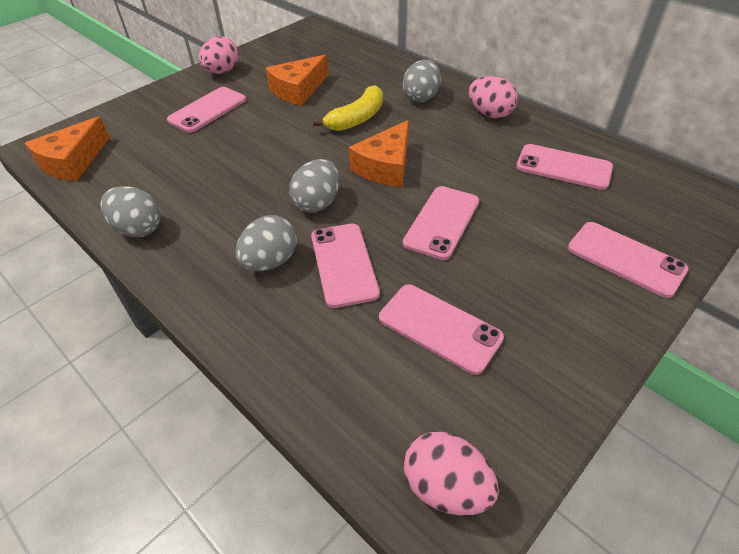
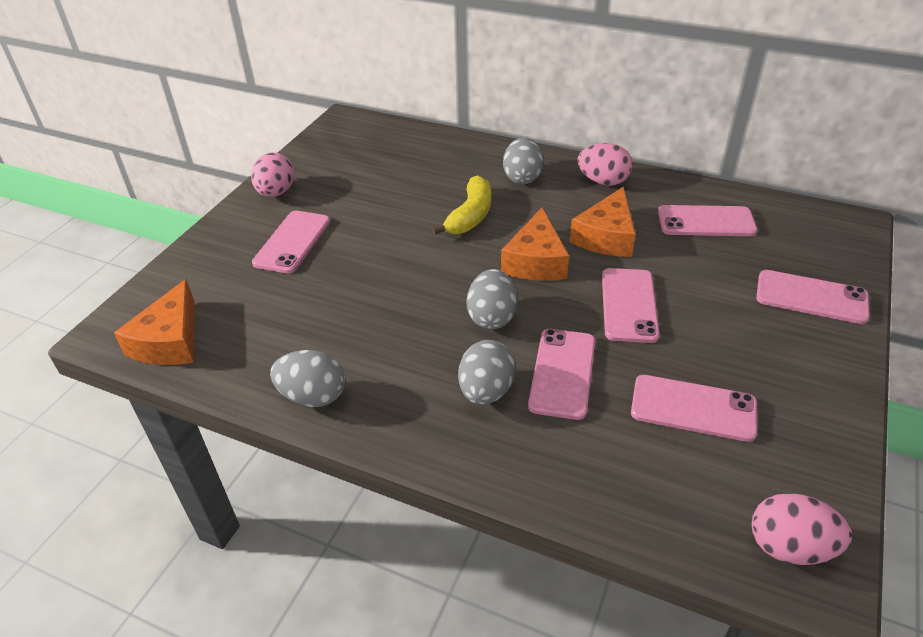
camera: 20 degrees left, 5 degrees down
(298, 90) = (382, 197): orange cheese -> orange cheese (606, 236)
(344, 264) = (562, 373): pink phone -> pink phone turned 45 degrees clockwise

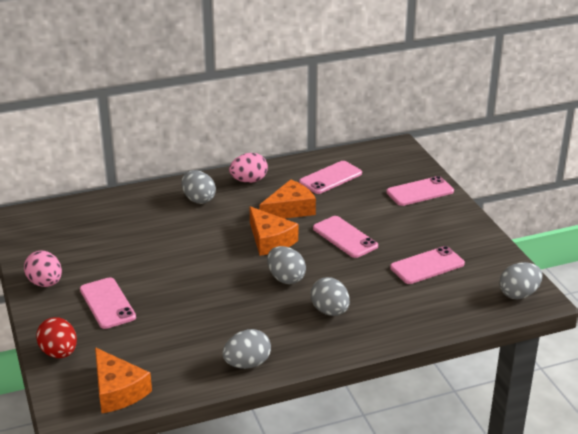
camera: 45 degrees left, 10 degrees down
(187, 268) = (59, 353): none -> red egg
(470, 216) = (198, 235): yellow banana -> none
(562, 373) = (354, 283): pink phone -> none
(606, 236) = (290, 209): orange cheese -> orange cheese turned 105 degrees counterclockwise
(789, 547) = (518, 294): pink egg -> grey egg

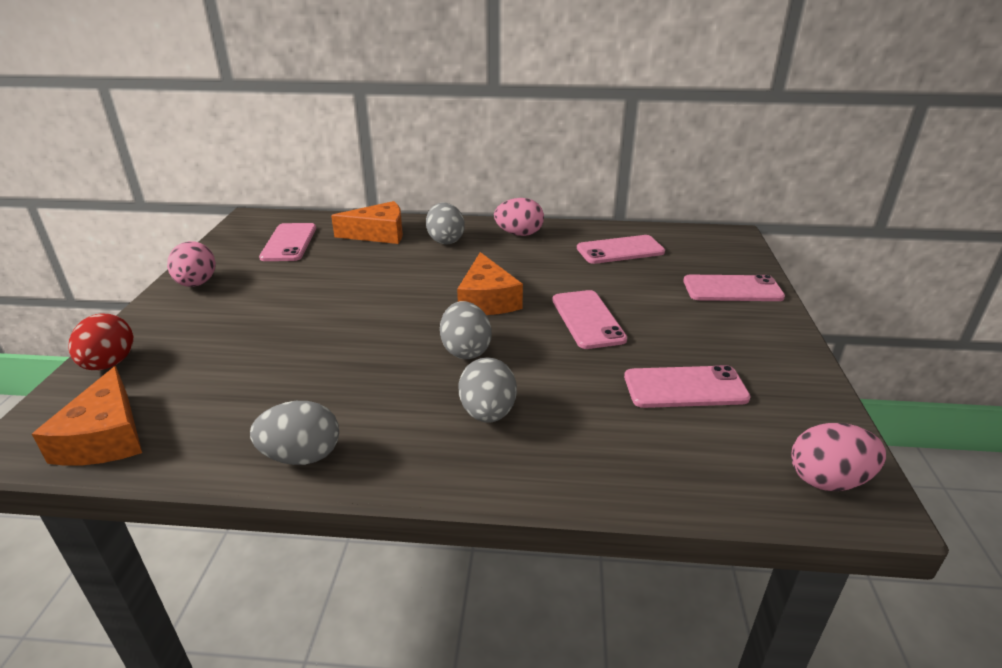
camera: 25 degrees right, 0 degrees up
(107, 303) = (229, 322): pink phone -> pink phone (289, 243)
(290, 209) = (542, 272): orange cheese -> orange cheese (378, 234)
(518, 294) = (828, 480): grey egg -> pink egg

